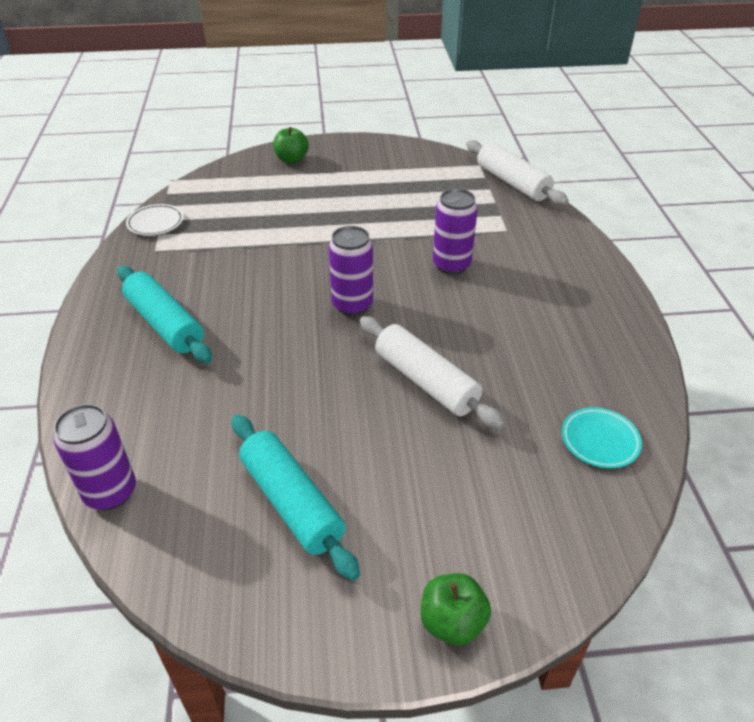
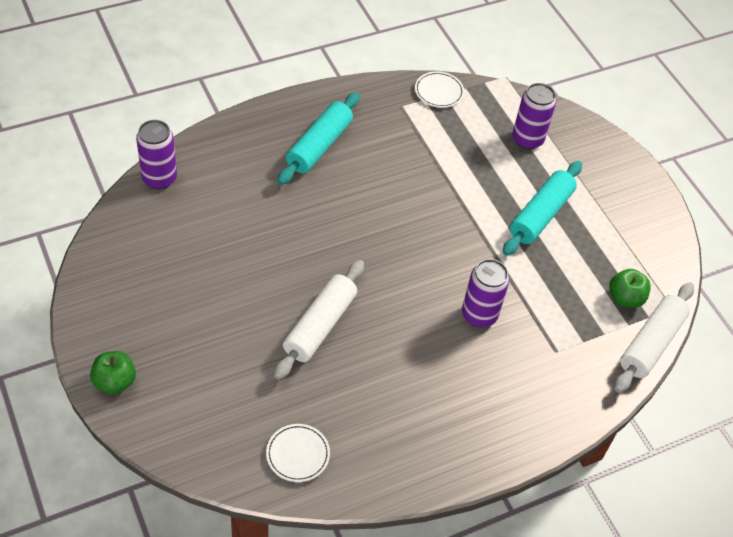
camera: 65 degrees right, 10 degrees up
(291, 160) = (589, 150): green apple -> green apple (625, 298)
(292, 502) = (179, 274): turquoise rolling pin -> turquoise rolling pin (540, 215)
(352, 305) = (391, 255): purple can -> purple can (527, 139)
(600, 440) = (298, 454): turquoise plate -> white plate

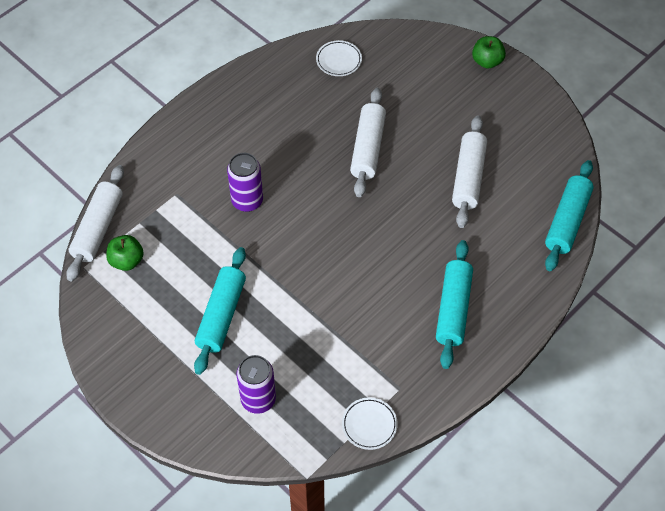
camera: 165 degrees right, 5 degrees up
(159, 178) = (567, 221): purple can -> turquoise rolling pin
(229, 254) = (468, 177): none -> white rolling pin

